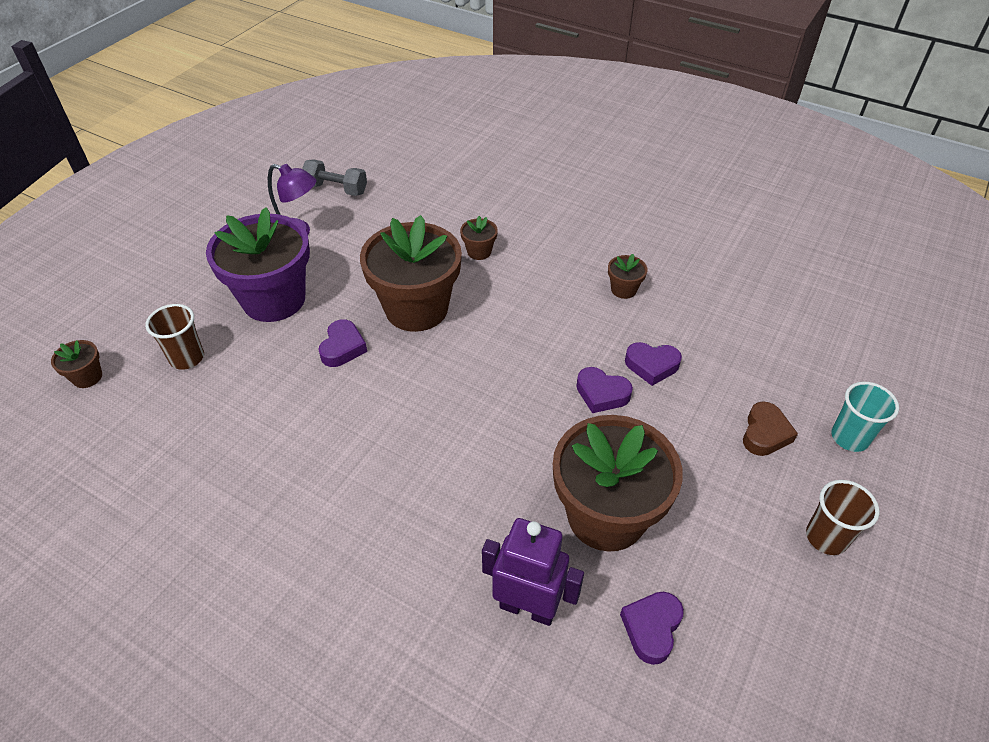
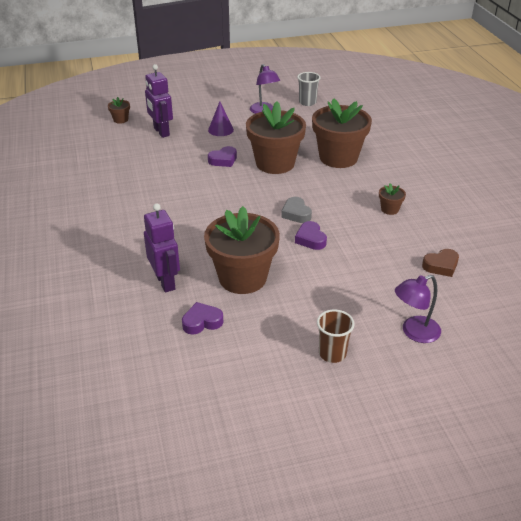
camera: 45 degrees right, 10 degrees down
(187, 358) = (161, 132): brown cup -> purple robot
(274, 299) = (220, 129): purple flower pot -> purple cone
(336, 189) = (307, 102): grey dumbbell -> grey cup
(479, 252) = (338, 158): brown flower pot -> brown flower pot, size x2.41
(538, 368) = (296, 213): none -> grey heart
(651, 366) = (353, 244): purple heart -> none
(765, 433) = (369, 301): brown heart -> brown heart (441, 266)
(849, 437) = (414, 332): turquoise cup -> purple lamp

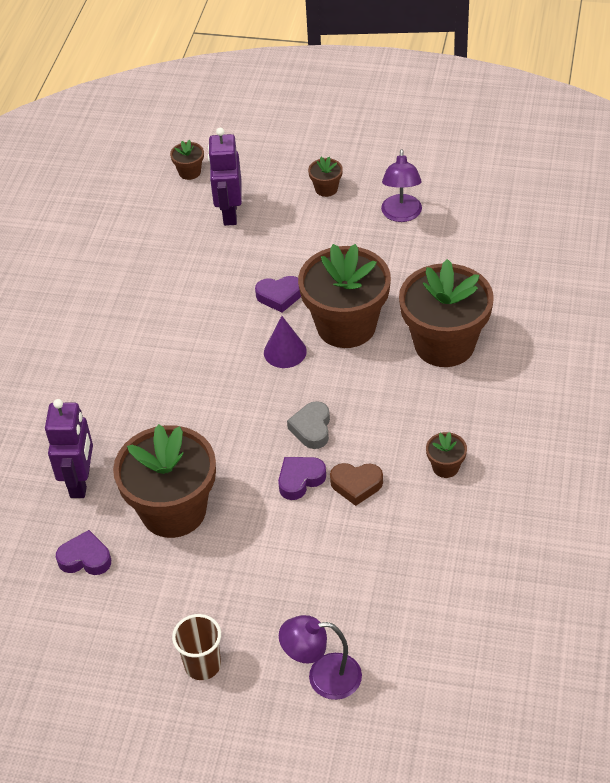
camera: 30 degrees right, 10 degrees up
(211, 110) = (326, 189): none -> brown flower pot
(220, 129) = (314, 234): purple cone -> purple cone (285, 352)
(307, 102) = (480, 214): grey cup -> none
(310, 239) = (300, 480): purple heart -> purple heart turned 45 degrees clockwise
(441, 266) = (440, 589): brown heart -> brown heart (356, 485)

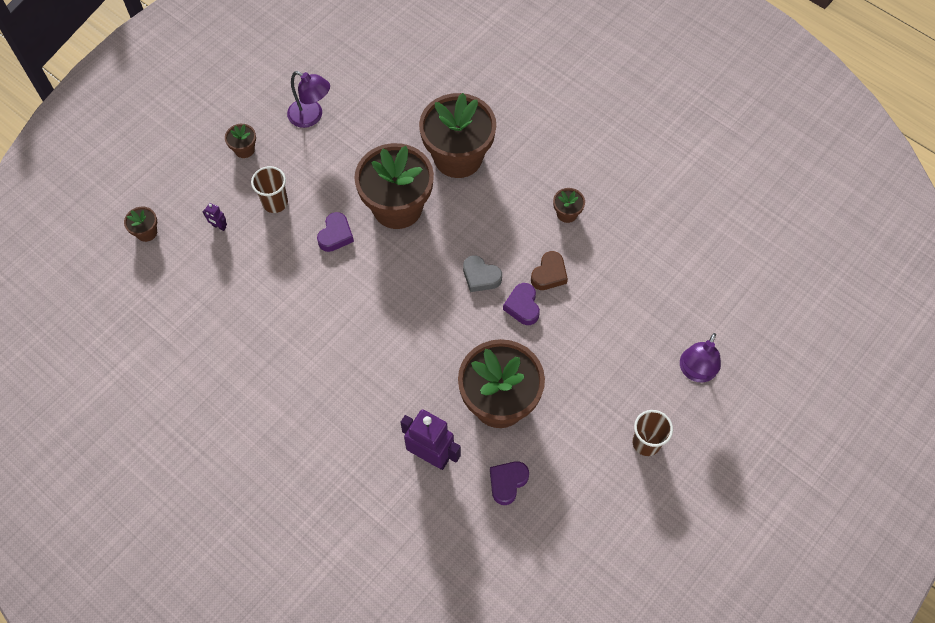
camera: 65 degrees left, 15 degrees up
(229, 213) = (219, 226): purple robot -> purple robot, size x0.43
(283, 237) = (275, 202): none -> brown cup
(285, 352) = (395, 258): purple cone -> none

